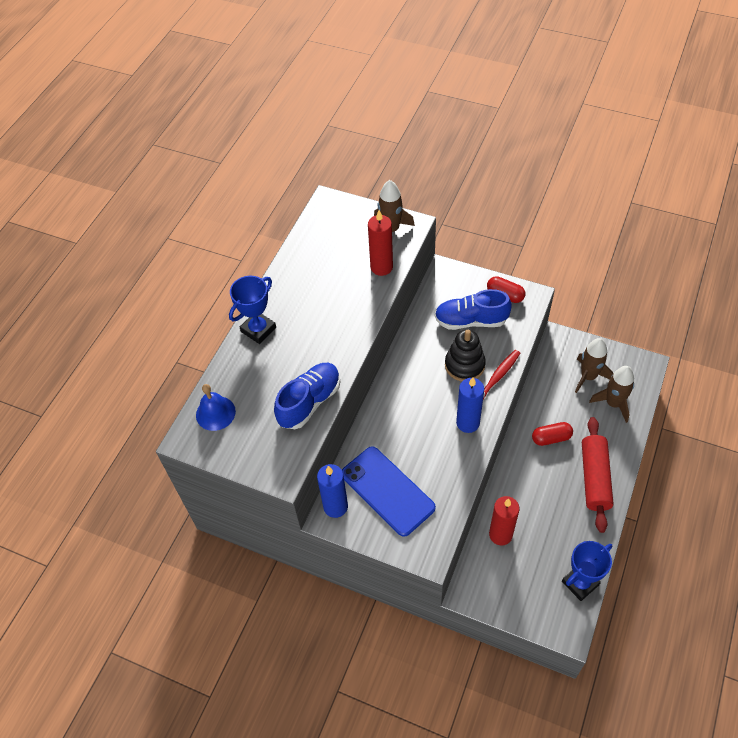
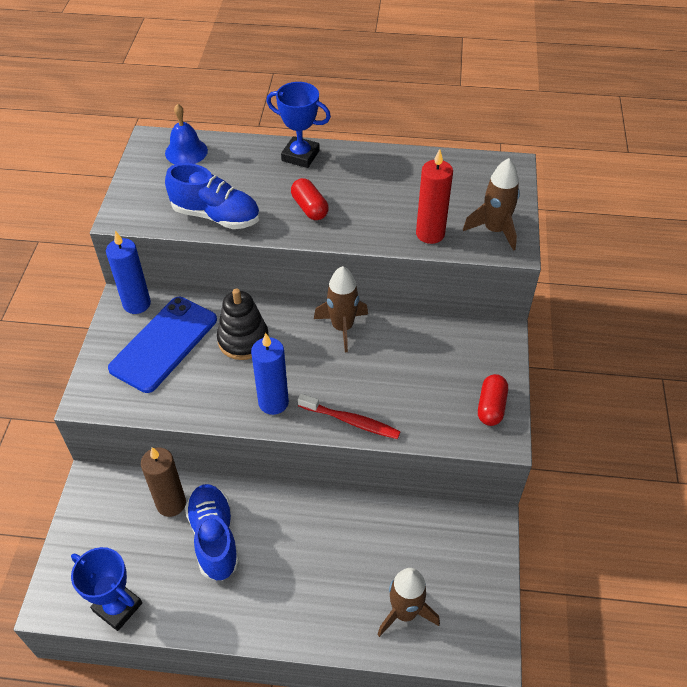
camera: 70 degrees right, 5 degrees down
(464, 365) = (359, 383): black stacking toy -> black stacking toy (243, 340)
(471, 321) = (432, 377): blue shoe -> blue shoe (214, 538)
(500, 534) = (171, 504): red candle -> brown candle
(551, 438) = (324, 539): red capsule -> red capsule (309, 208)
(588, 376) = (439, 571): brown rocket -> brown rocket (342, 327)
(594, 478) = (275, 603): red rolling pin -> none

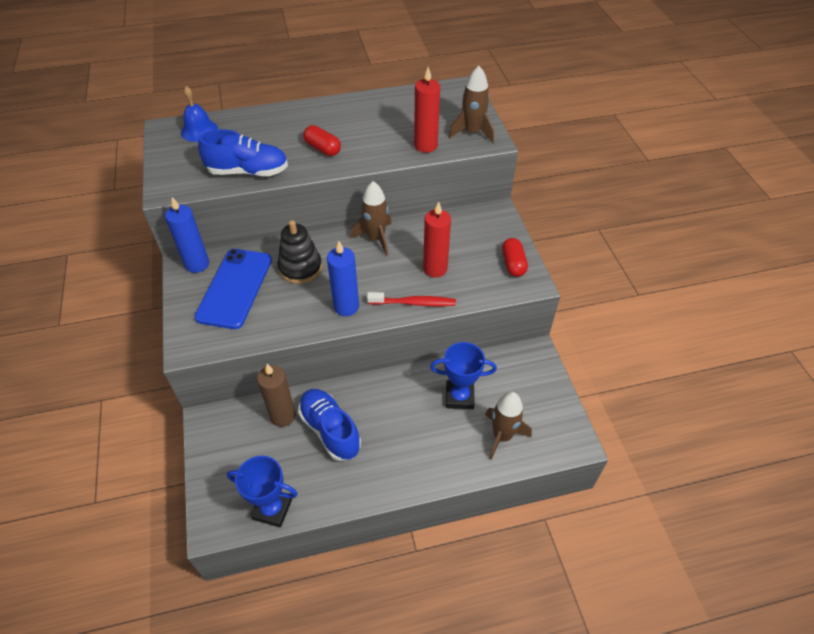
camera: 20 degrees left, 0 degrees up
(300, 156) = (297, 113): blue trophy -> blue trophy (459, 397)
(394, 385) = (435, 269): none -> red candle

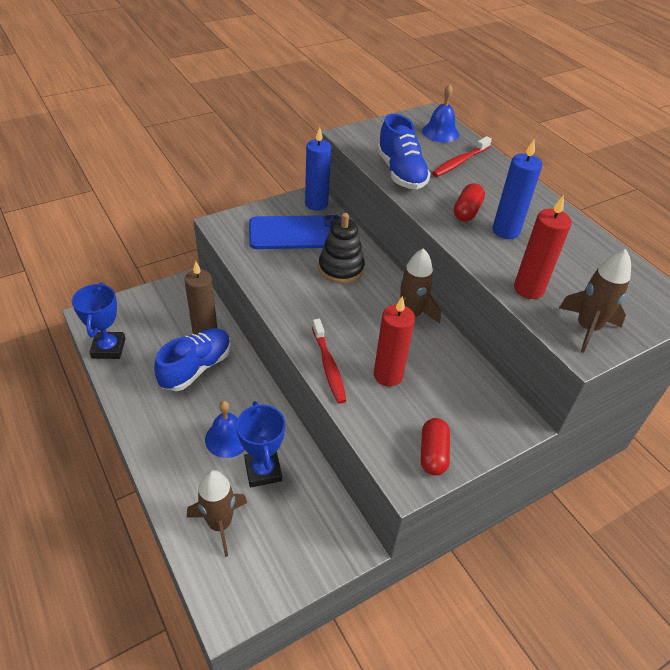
camera: 70 degrees right, 5 degrees down
(252, 132) = (460, 162): none -> red toothbrush
(346, 307) = (303, 313): blue candle -> blue candle (506, 231)
(420, 417) = (227, 438): none -> blue bell
(513, 264) = (433, 453): red capsule -> red capsule turned 60 degrees counterclockwise

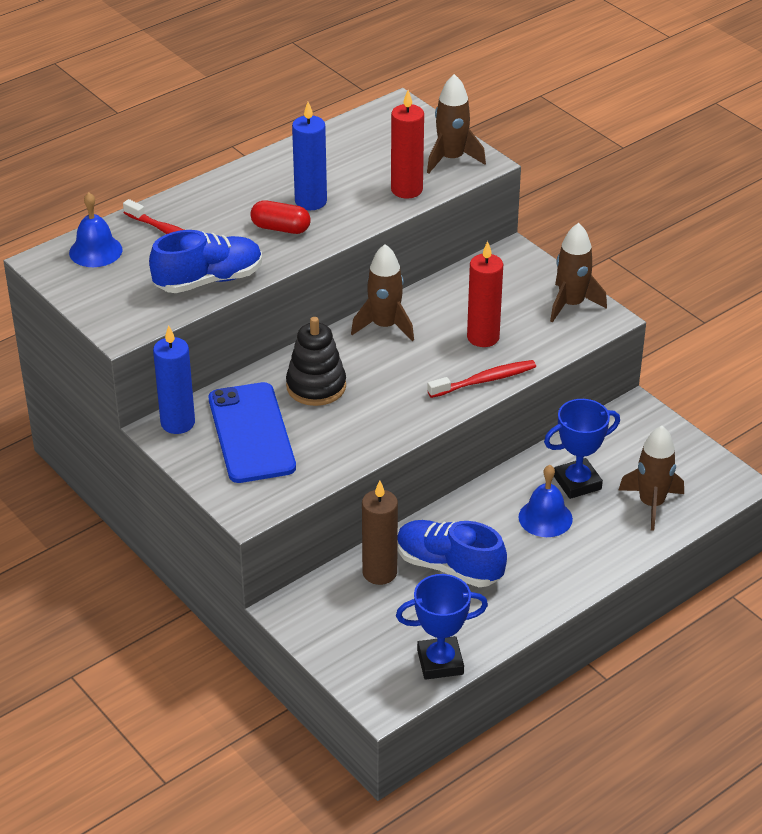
camera: 95 degrees left, 5 degrees down
(433, 453) = (571, 304): red capsule -> brown rocket

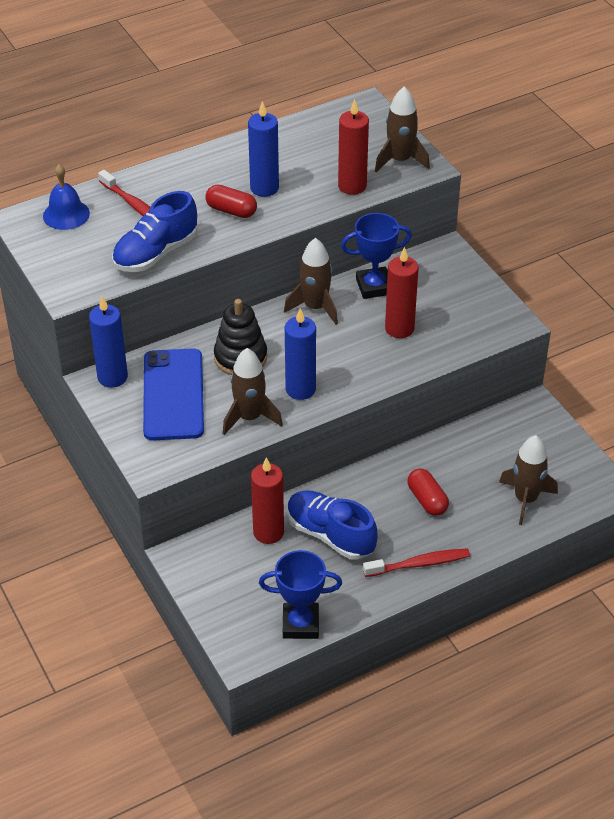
camera: 10 degrees right, 5 degrees up
(209, 280) = (156, 253): blue shoe -> blue shoe turned 150 degrees clockwise
(379, 572) = (268, 532): brown candle -> red candle
(391, 411) = (300, 389): none -> blue candle
(484, 380) = (390, 370): red toothbrush -> red toothbrush (419, 564)
(545, 518) = (427, 500): blue bell -> red capsule
(571, 304) = (487, 306): brown rocket -> brown rocket (249, 417)
(577, 483) = (464, 470): blue trophy -> blue trophy (374, 286)

